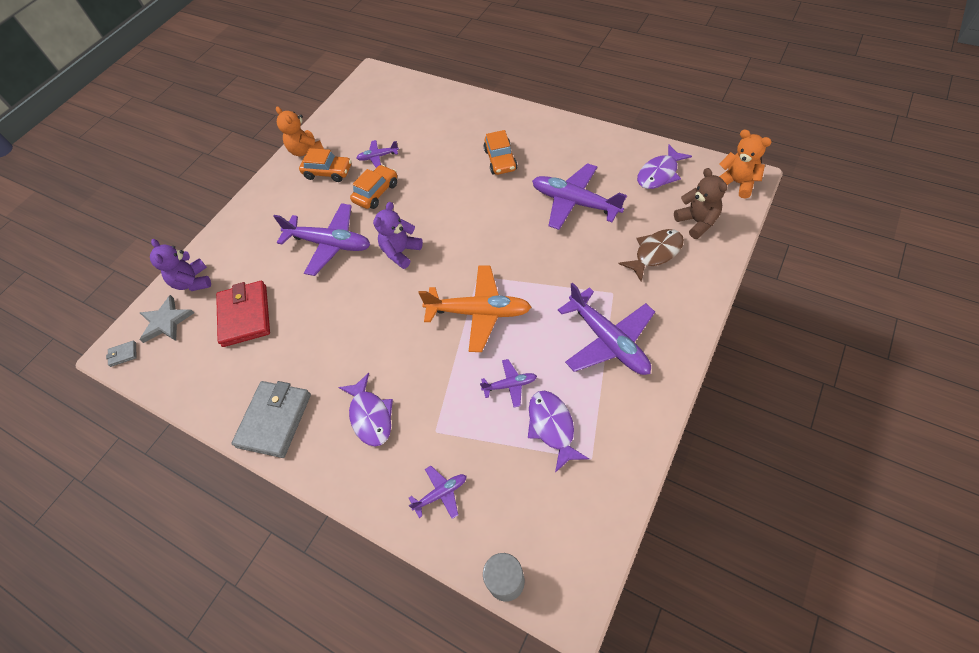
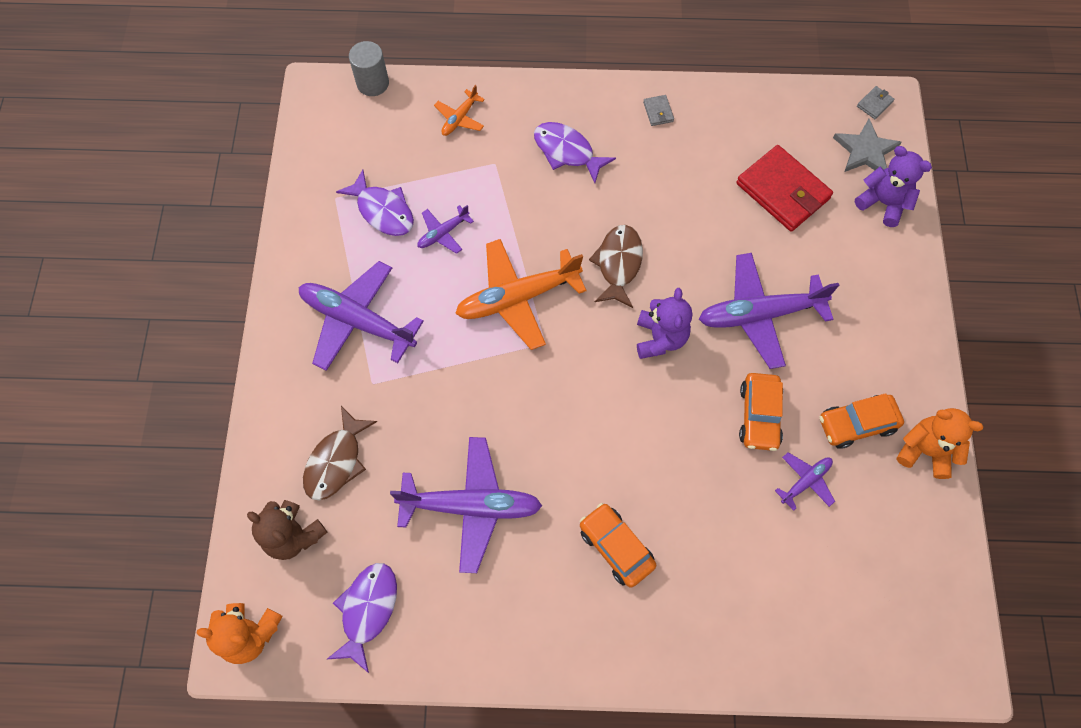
camera: 145 degrees right, 10 degrees up
(275, 420) = (658, 112): grey wallet -> grey wallet, size x0.42
(394, 309) = (618, 264): none -> brown fish
(441, 493) = (459, 118): purple plane -> orange plane

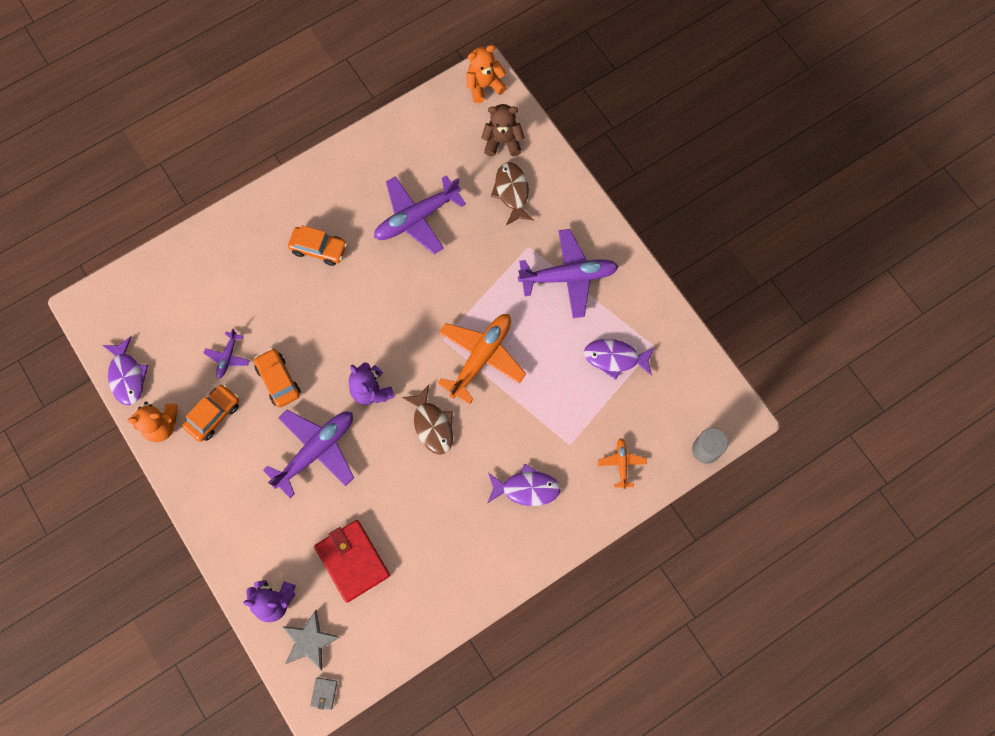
camera: 145 degrees right, 5 degrees up
(368, 610) = (432, 133): purple fish -> purple fish (127, 376)
(443, 233) = (563, 369): purple plane -> none
(658, 112) = (484, 569): grey wallet -> none
(782, 191) = (352, 561): red wallet -> red wallet turned 45 degrees clockwise

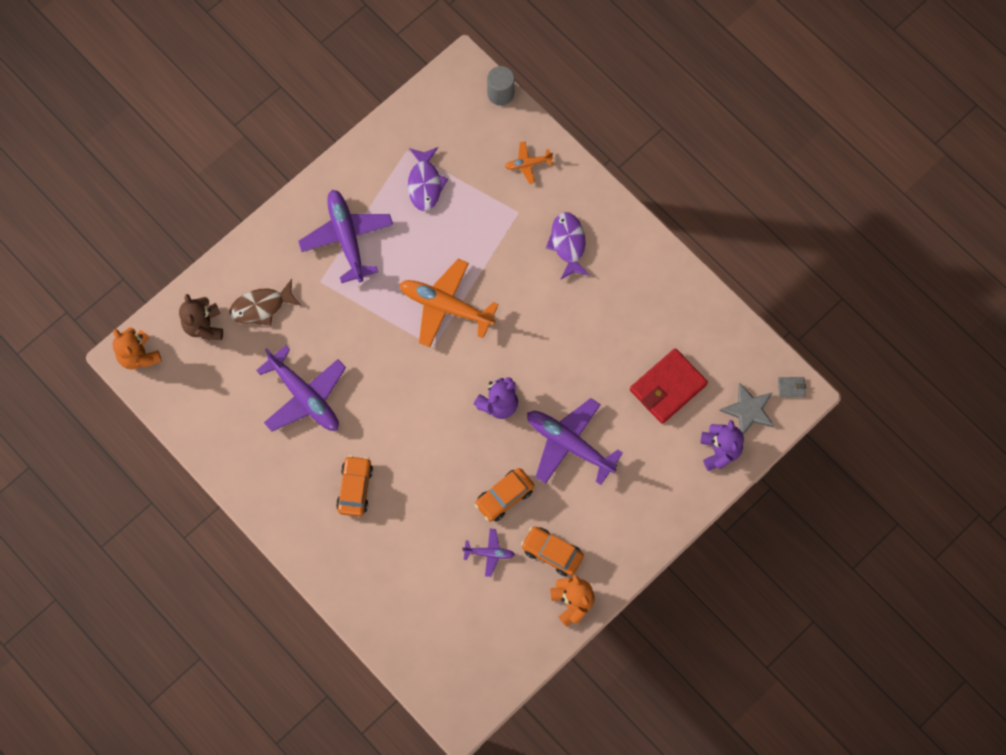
camera: 100 degrees left, 0 degrees up
(127, 376) = (527, 651): purple fish -> none
(432, 425) = (522, 340): brown fish -> none

